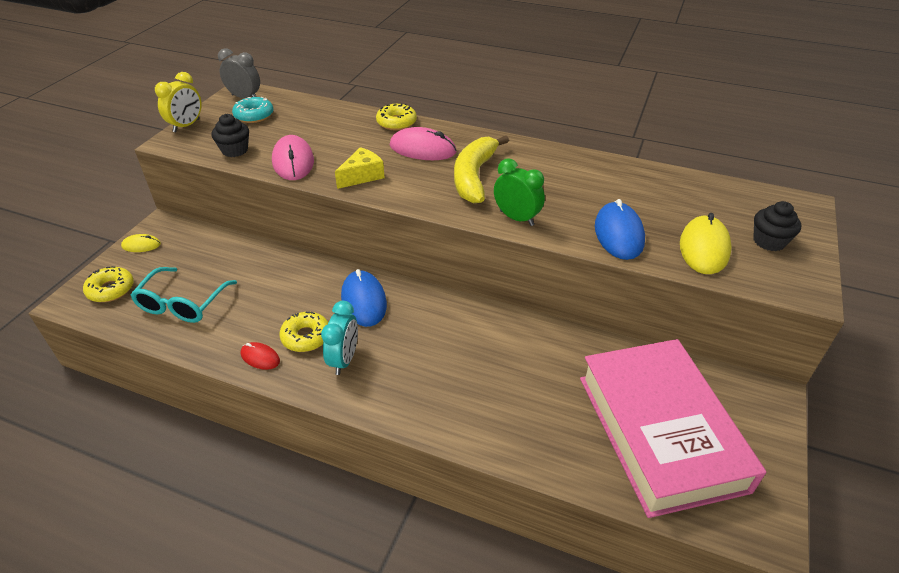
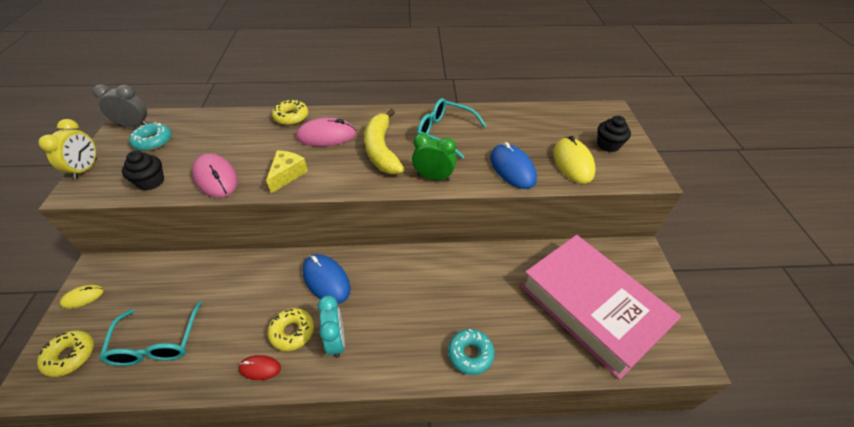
camera: 25 degrees left, 5 degrees up
(479, 424) = (470, 354): none -> turquoise donut
(558, 177) = (444, 132): none -> turquoise glasses

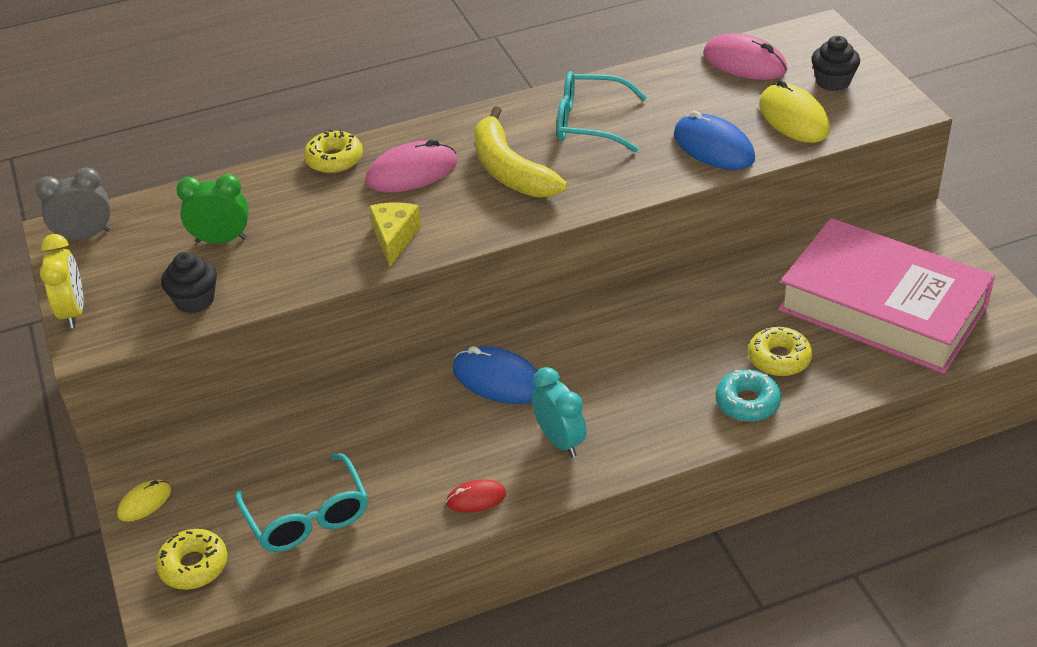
camera: 15 degrees left, 5 degrees down
(153, 141) = (141, 249): turquoise donut -> none
(216, 178) = (289, 270): pink mouse -> pink mouse (744, 62)
(292, 332) = (492, 449): yellow donut -> yellow donut (779, 358)
(433, 177) = (609, 187): green clock -> green clock (221, 240)

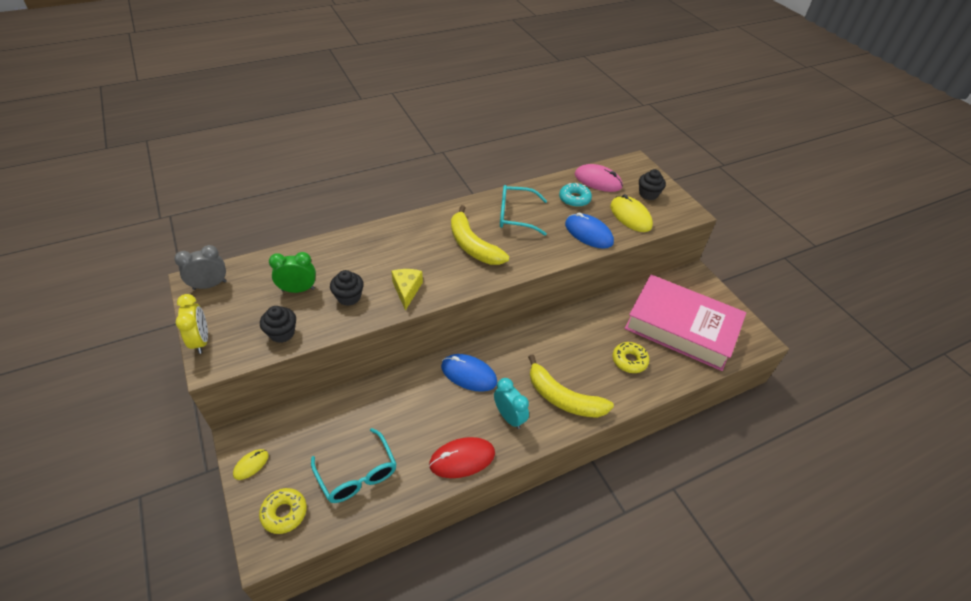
camera: 10 degrees left, 5 degrees up
(301, 249) = (349, 297): none -> black cupcake
(334, 159) = (366, 235): yellow donut -> none
(412, 172) = (414, 245): pink mouse -> none
(476, 498) = (462, 459): red mouse -> red mouse, size x1.81
(655, 414) = (563, 398): none -> yellow banana
(747, 402) = (615, 390): turquoise donut -> turquoise donut (574, 199)

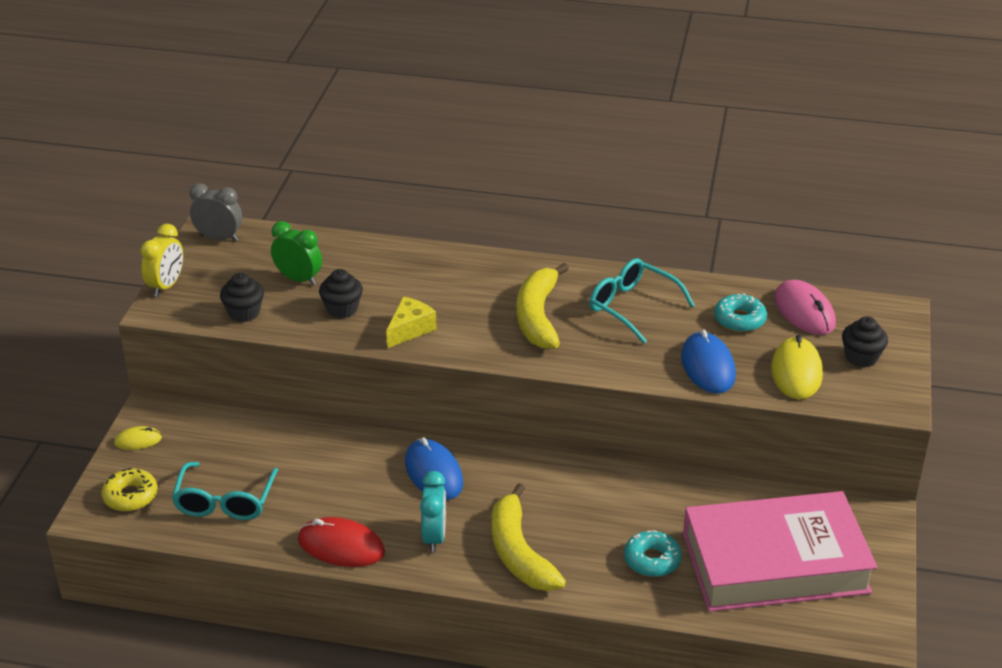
camera: 40 degrees right, 10 degrees down
(629, 360) = (652, 560): yellow donut -> turquoise donut
(681, 327) = (775, 562): pink book -> pink book turned 75 degrees counterclockwise

